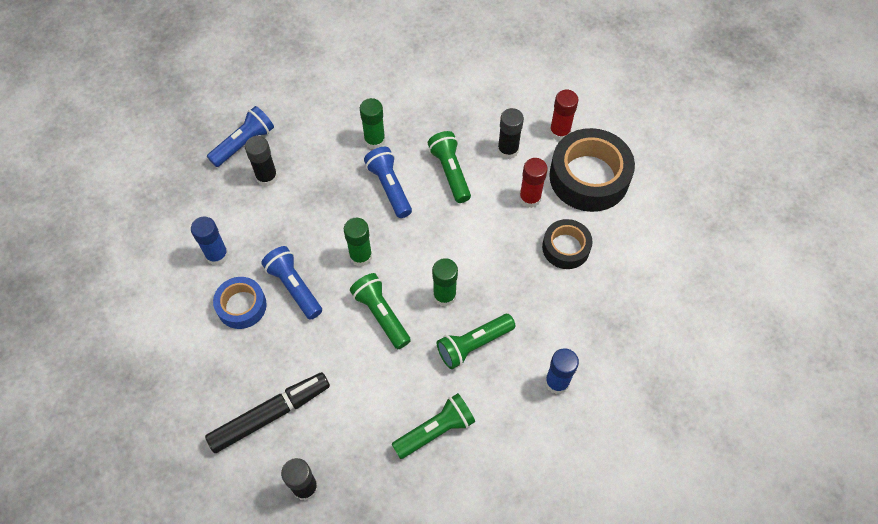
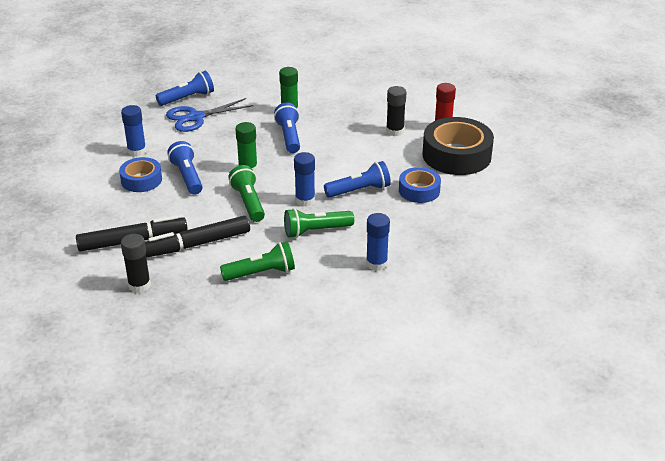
camera: 15 degrees right, 25 degrees down
(267, 177) = (196, 117): black glue stick -> blue scissors
(347, 401) = (197, 244): none -> black marker
(444, 296) = (305, 200): green glue stick -> blue glue stick
(450, 172) = (342, 136): green flashlight -> none
(500, 263) = (359, 190): none -> blue flashlight
(529, 198) = (401, 159): red glue stick -> none
(566, 248) = (419, 190): black tape -> blue tape

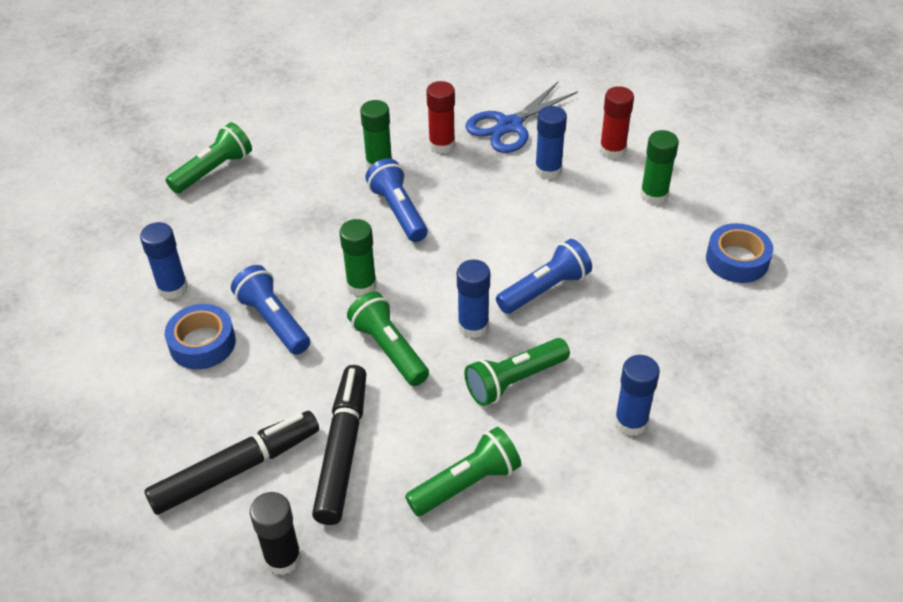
camera: 15 degrees left, 10 degrees up
(187, 98) = (213, 170): blue flashlight -> green flashlight
(196, 117) = (241, 204): blue scissors -> blue scissors (509, 126)
(197, 244) = (343, 450): black marker -> black marker turned 135 degrees clockwise
(334, 107) = (442, 145): none -> red glue stick
(395, 131) = (548, 170): black glue stick -> blue glue stick
(419, 190) = (630, 270): blue tape -> blue tape (737, 260)
(456, 155) = (654, 195): black tape -> green glue stick

